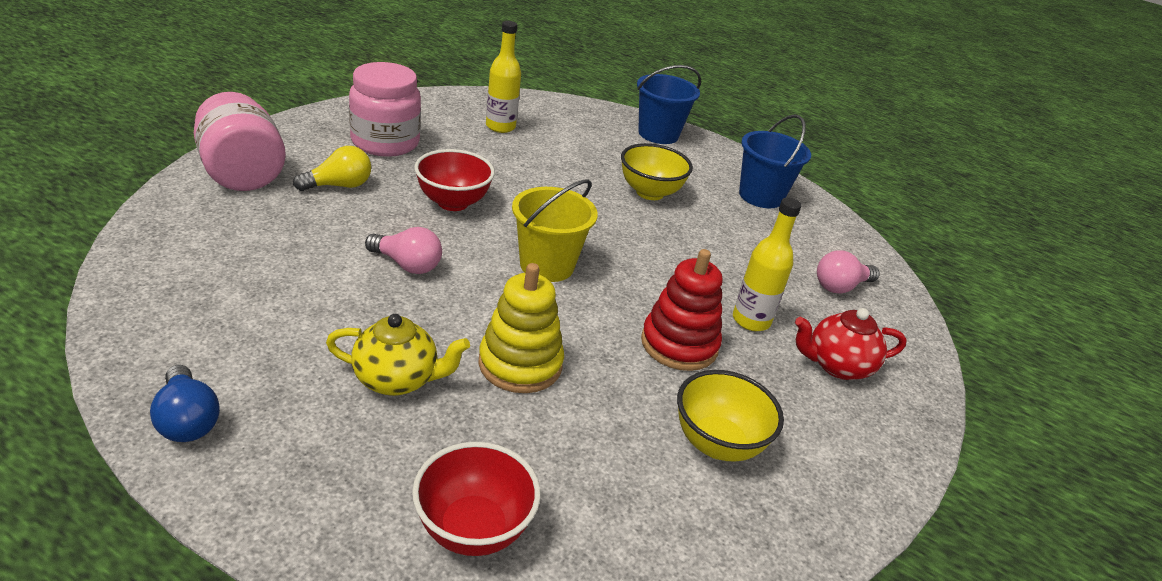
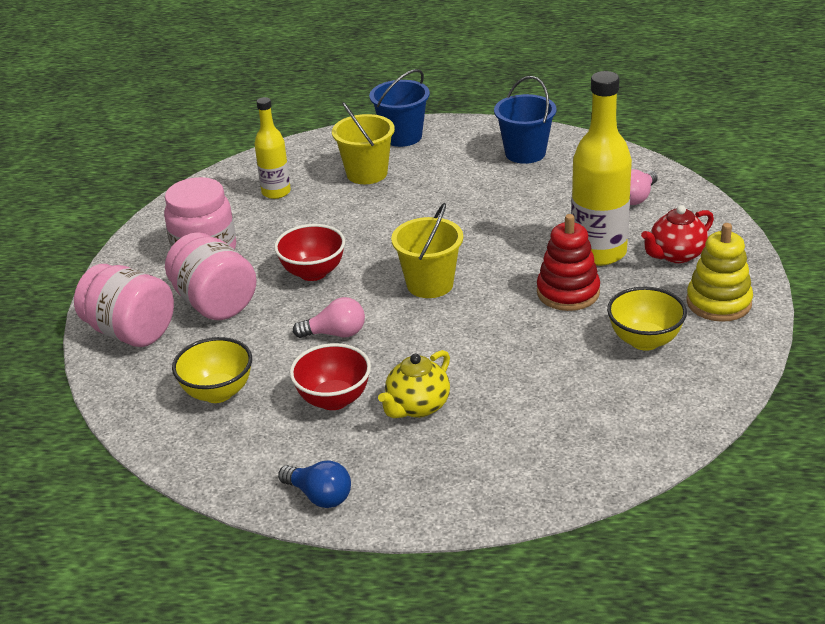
camera: 20 degrees left, 0 degrees up
(339, 186) = (215, 303): yellow light bulb -> pink jar
(397, 380) = (417, 407): yellow teapot -> yellow teapot turned 150 degrees clockwise
(473, 529) = (553, 458): red bowl -> red bowl (334, 399)
(520, 364) = (482, 357): yellow stacking toy -> yellow stacking toy (718, 302)
(595, 147) = (367, 173): none -> yellow bucket
(649, 192) = (444, 191): yellow bowl -> yellow bowl (218, 392)
(751, 320) = (598, 252): yellow bottle -> yellow bottle, size x1.71

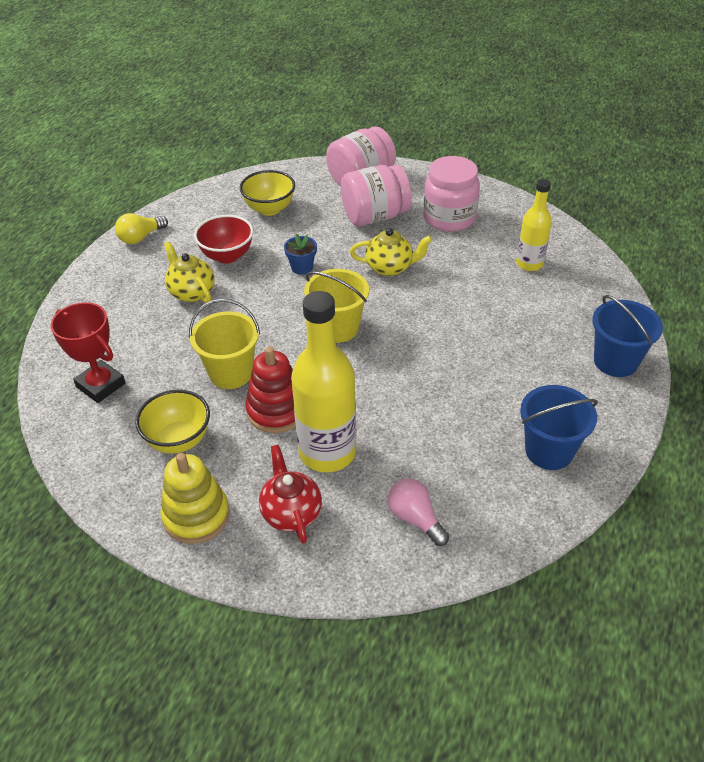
camera: 105 degrees right, 10 degrees up
(313, 272) = (390, 267): red bowl -> yellow teapot
(319, 496) = (140, 237): blue light bulb -> yellow light bulb
(335, 333) = (302, 267): pink light bulb -> blue flower pot
(367, 173) = (544, 323): yellow bucket -> yellow bucket (231, 373)
(608, 423) = (101, 385): none -> red trophy

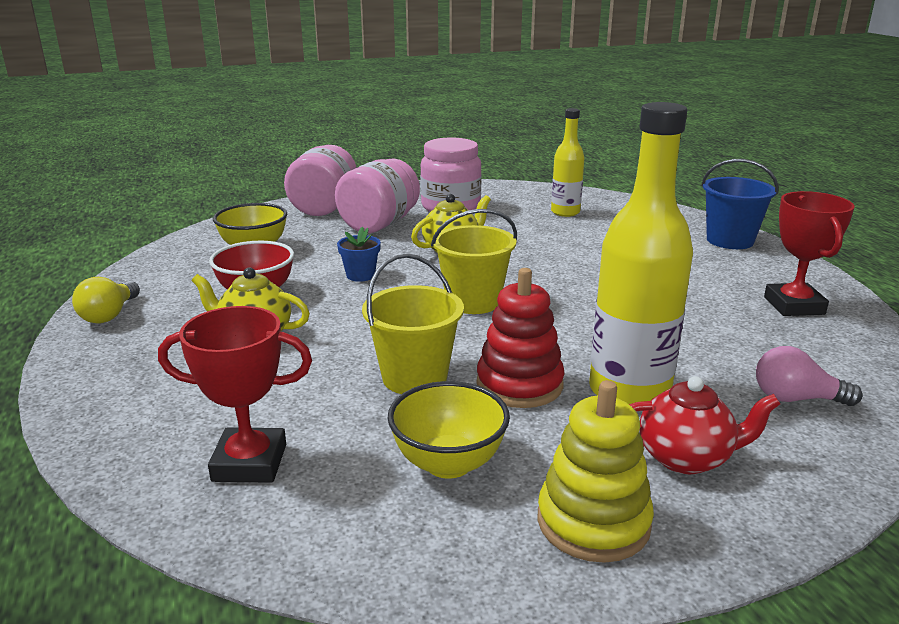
camera: 40 degrees left, 20 degrees down
(291, 512) = (686, 458): red teapot -> red teapot turned 150 degrees clockwise
(549, 451) = (794, 306): blue bucket -> red trophy

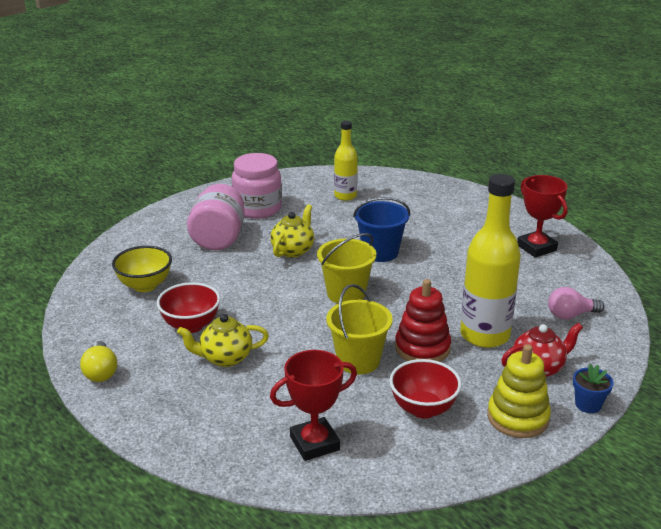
camera: 25 degrees left, 5 degrees up
(324, 207) = (158, 230): pink jar -> none
(360, 275) = (250, 290): blue flower pot -> blue flower pot (588, 404)
(448, 463) = (423, 409): yellow bowl -> red bowl
(730, 240) = (470, 200): blue bucket -> blue bucket (380, 252)

